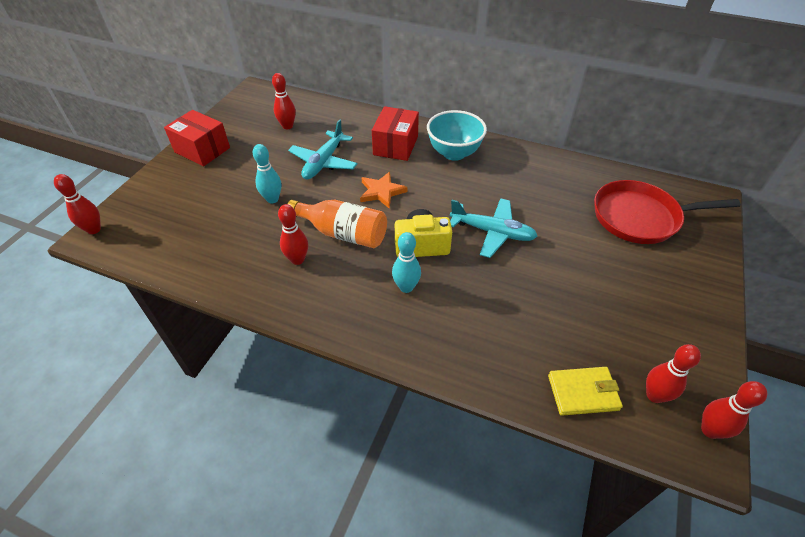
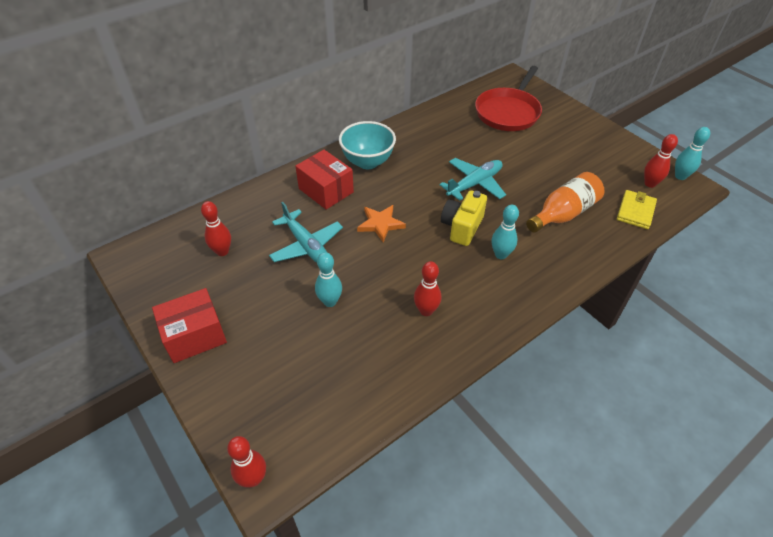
camera: 60 degrees left, 0 degrees up
(343, 233) = (414, 268): orange bottle -> orange bottle (563, 214)
(710, 430) = (680, 176): red bowling pin -> turquoise bowling pin

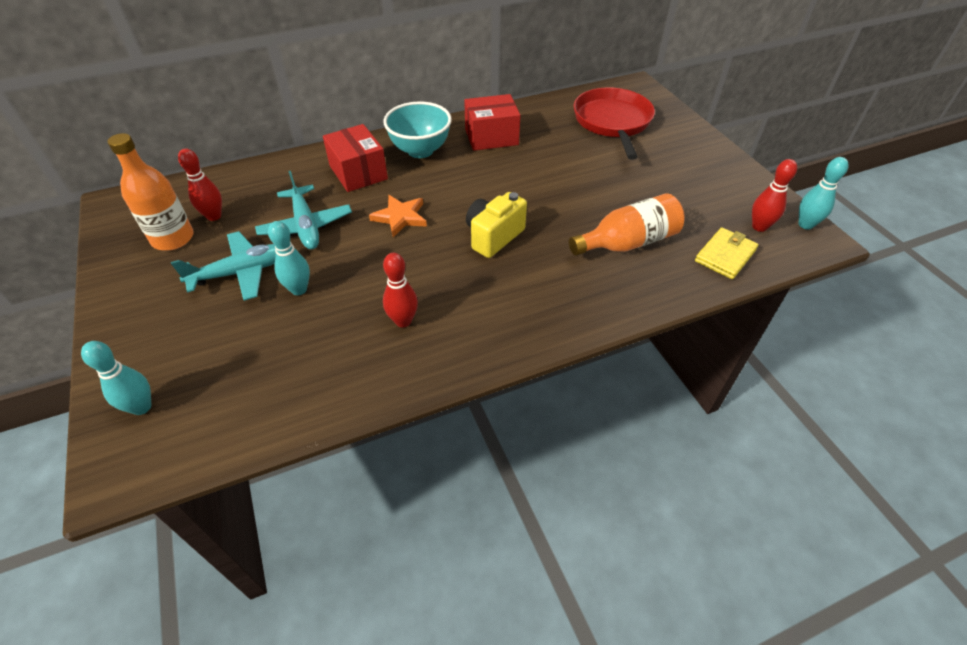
camera: 15 degrees right, 0 degrees up
(194, 336) = (136, 296): red box -> red box (491, 137)
(197, 278) = (173, 238): none -> orange bottle
(253, 478) = (107, 465): red bowling pin -> none
(475, 184) = (533, 192): turquoise plane -> turquoise plane (243, 272)
(500, 254) = (526, 275): turquoise bowling pin -> turquoise bowling pin (141, 407)
(508, 112) = (612, 122): red pan -> red pan turned 135 degrees clockwise

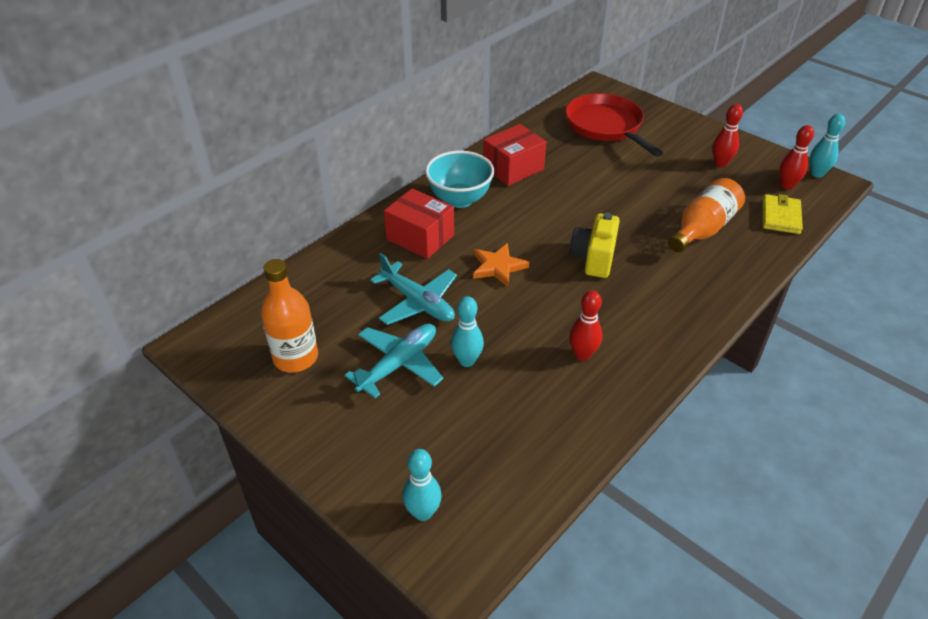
camera: 25 degrees left, 5 degrees down
(214, 216) = (316, 323): red bowling pin -> red bowling pin (720, 163)

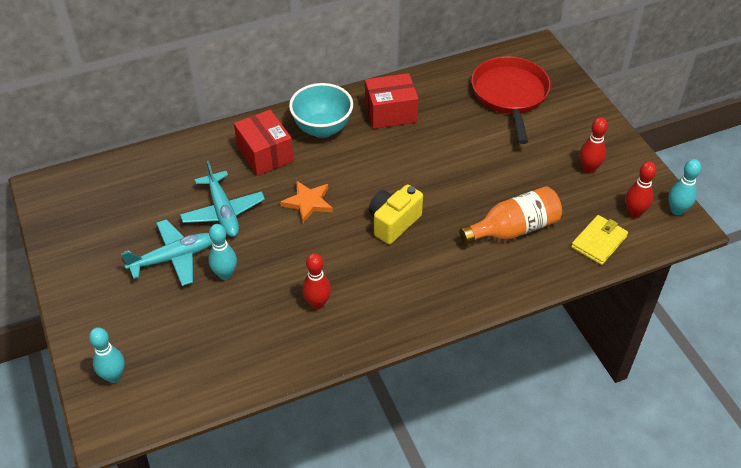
camera: 25 degrees right, 5 degrees up
(295, 357) = (105, 225): orange bottle -> none

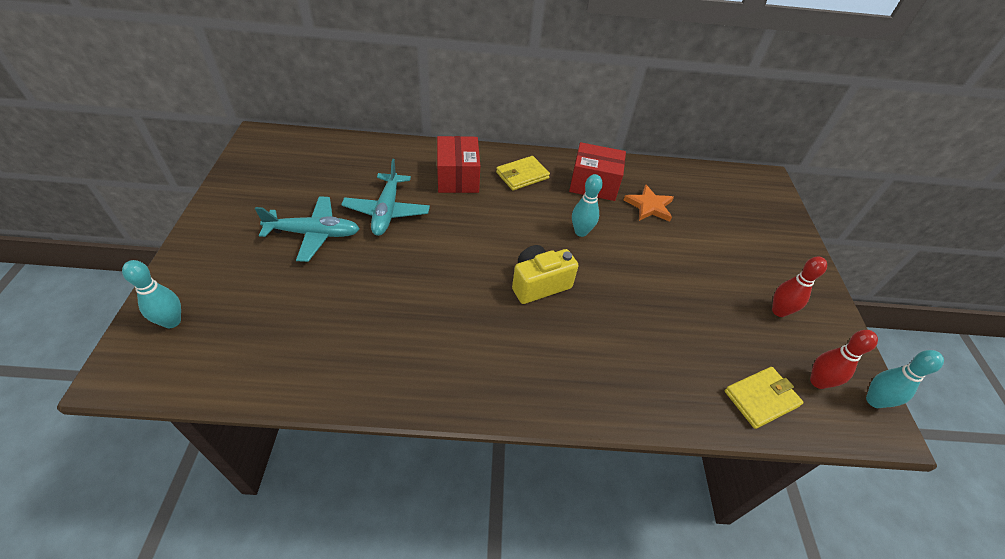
camera: 20 degrees right, 0 degrees up
(225, 274) = (347, 267): turquoise bowling pin -> turquoise bowling pin (581, 232)
(308, 202) = (468, 233): orange star -> orange star (649, 206)
(317, 303) = (412, 334): red bowling pin -> none
(322, 129) = (522, 175): turquoise bowl -> yellow wallet
(510, 94) = (721, 209): red pan -> none
(513, 229) = (665, 342): orange bottle -> none

